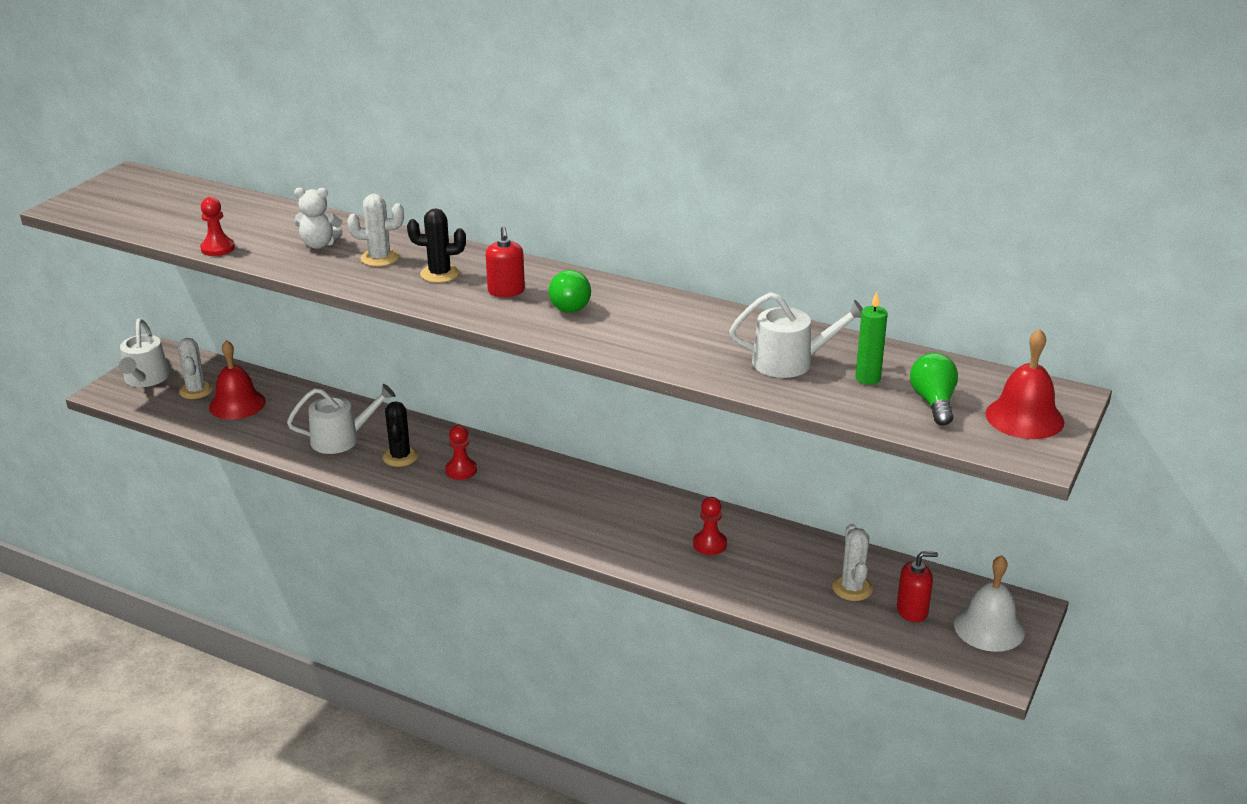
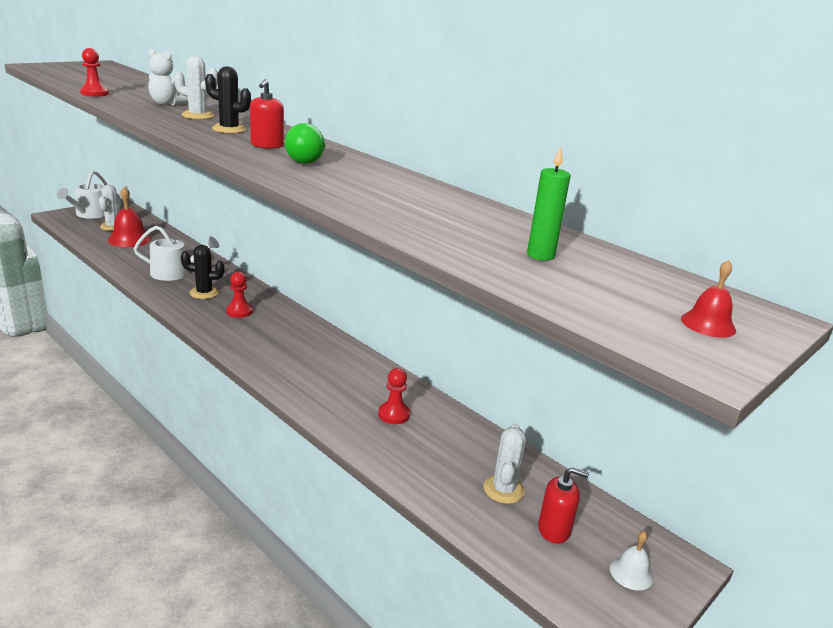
camera: 15 degrees right, 5 degrees down
(400, 457) = (204, 293): black cactus -> black cactus turned 75 degrees clockwise
(790, 362) = (469, 229): white watering can -> none
(933, 402) = (601, 288): green light bulb -> none
(989, 628) = (631, 573): white bell -> white bell, size x0.54
(1024, 417) = (708, 324): red bell -> red bell, size x0.54

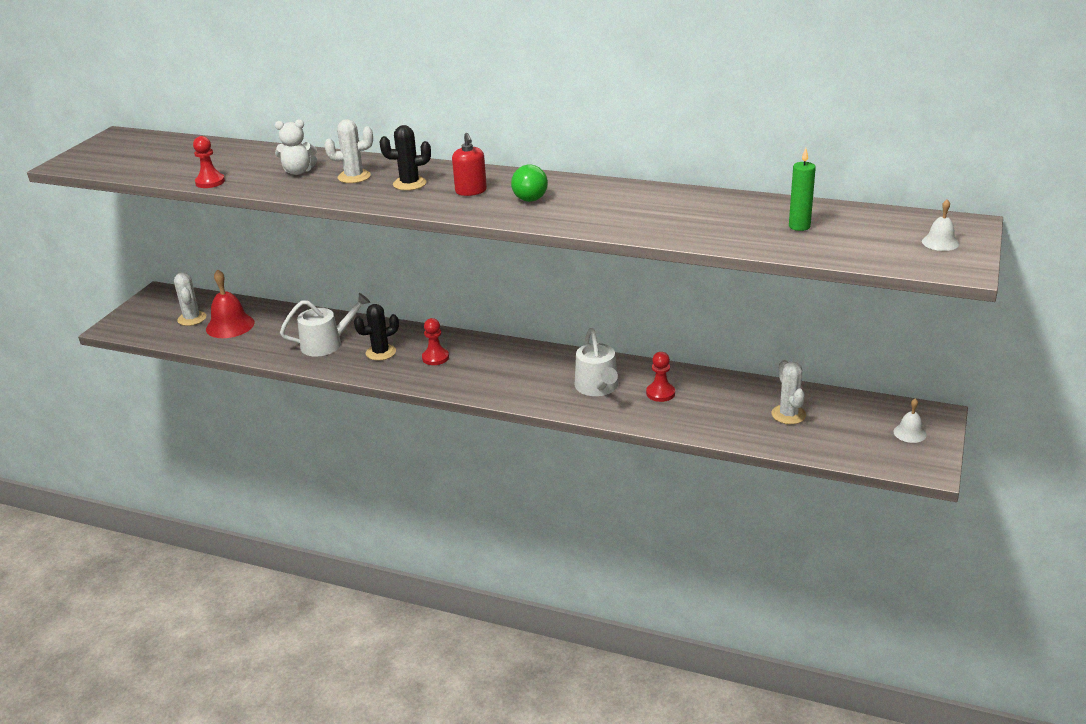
camera: 20 degrees left, 5 degrees up
(90, 214) = (145, 314): white watering can -> white watering can (597, 387)
(554, 529) = (843, 427): red soap dispenser -> none
(708, 324) = (940, 242): red bell -> white bell

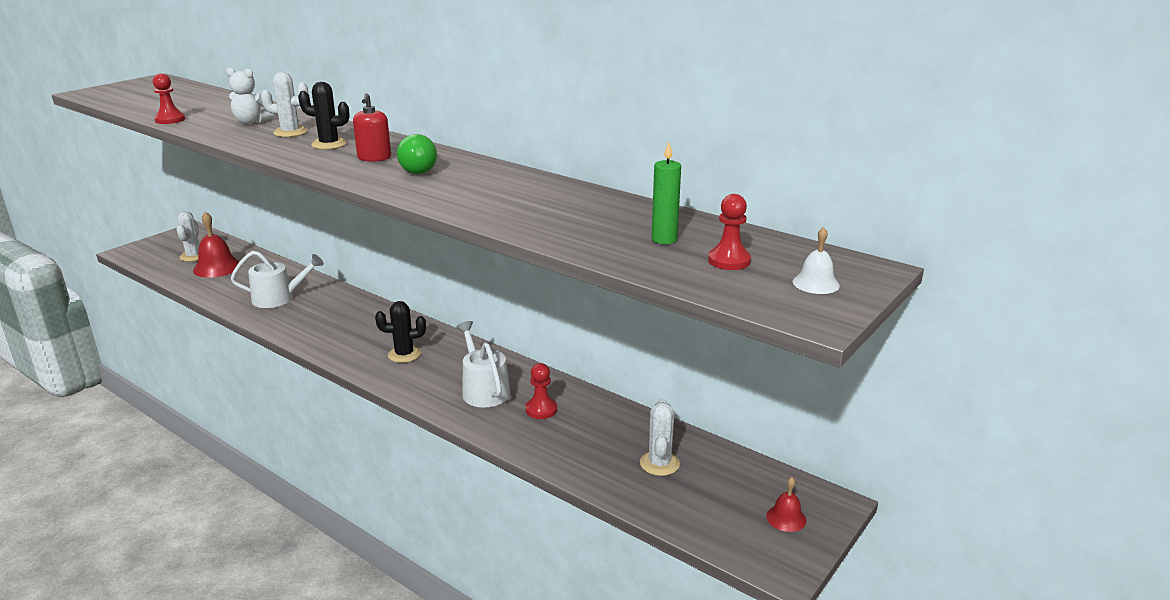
camera: 15 degrees right, 5 degrees down
(381, 352) = (316, 315): black cactus -> black cactus (404, 354)
(435, 358) = (359, 329): red pawn -> red pawn (729, 261)
(597, 387) = (484, 390): white watering can -> white watering can turned 150 degrees clockwise
(909, 433) = (786, 518): white bell -> red bell

